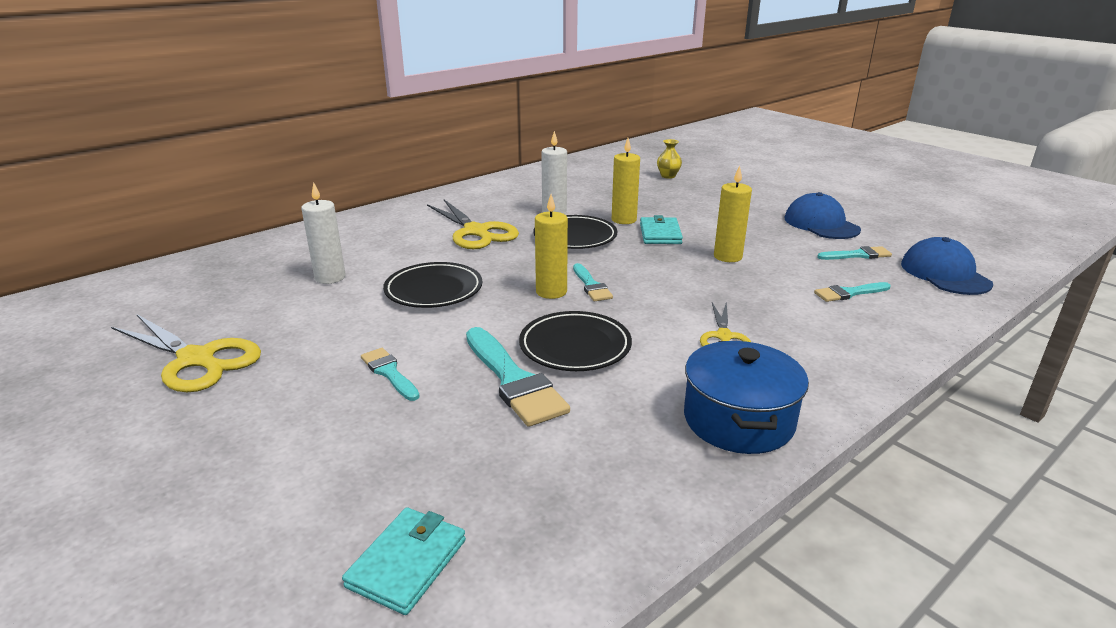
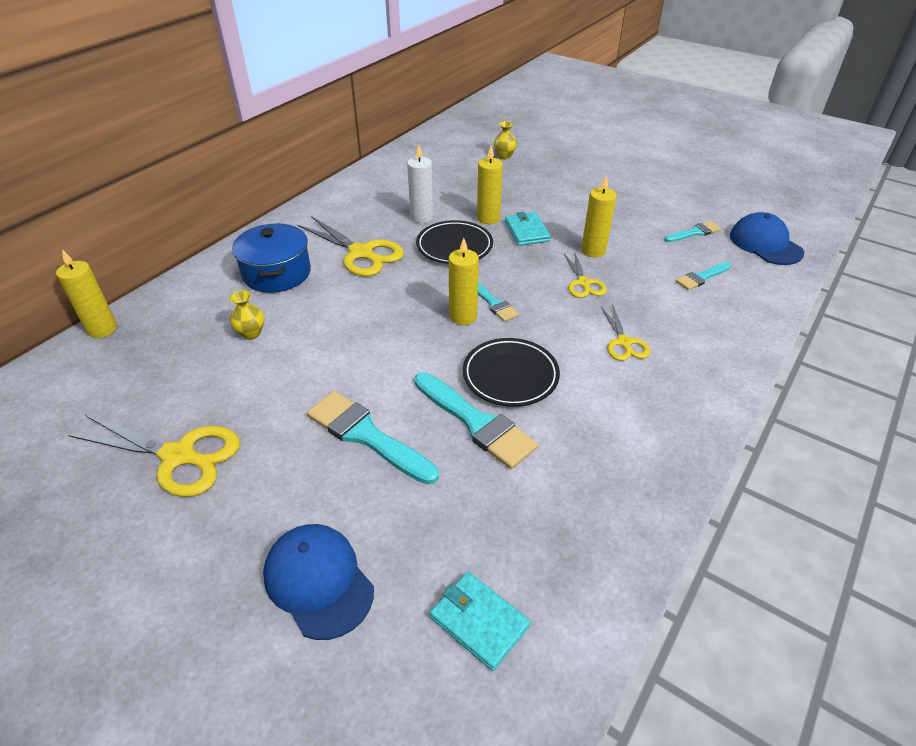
camera: 15 degrees left, 15 degrees up
(199, 257) = (102, 329): none -> yellow candle
(330, 277) = (251, 333): white candle -> yellow vase
(389, 372) = (366, 435): turquoise brush -> turquoise brush, size x1.79
(407, 563) = (479, 621): turquoise wallet -> turquoise wallet turned 60 degrees counterclockwise
(434, 290) = (357, 332): black plate -> none
(702, 281) = (583, 283): none -> yellow scissors
(738, 420) = (666, 427): blue pot -> blue pot (277, 273)
(821, 224) = (654, 200): blue cap -> blue cap (318, 581)

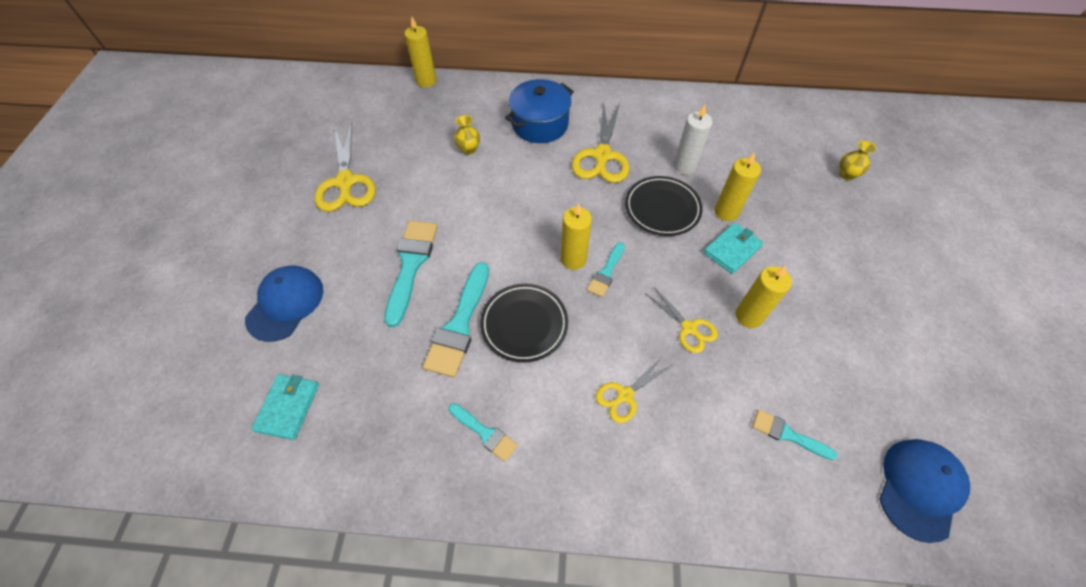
camera: 60 degrees right, 15 degrees up
(583, 283) = (688, 328): yellow scissors -> yellow scissors turned 90 degrees counterclockwise
(694, 233) = (870, 401): turquoise brush -> turquoise brush (485, 433)

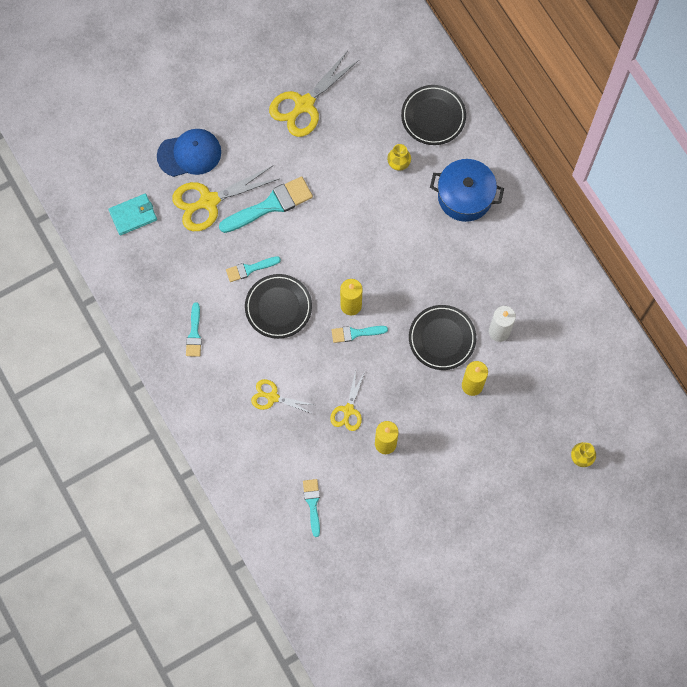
camera: 55 degrees right, 15 degrees up
(426, 81) = (448, 74): yellow candle -> none
(451, 107) = (433, 117): none -> black plate
(459, 325) = (250, 269): turquoise brush -> turquoise brush, size x0.56
(602, 155) = (465, 264): yellow scissors -> yellow scissors (209, 201)
(732, 250) = (437, 406): turquoise wallet -> none
(919, 488) = (328, 591): blue cap -> none

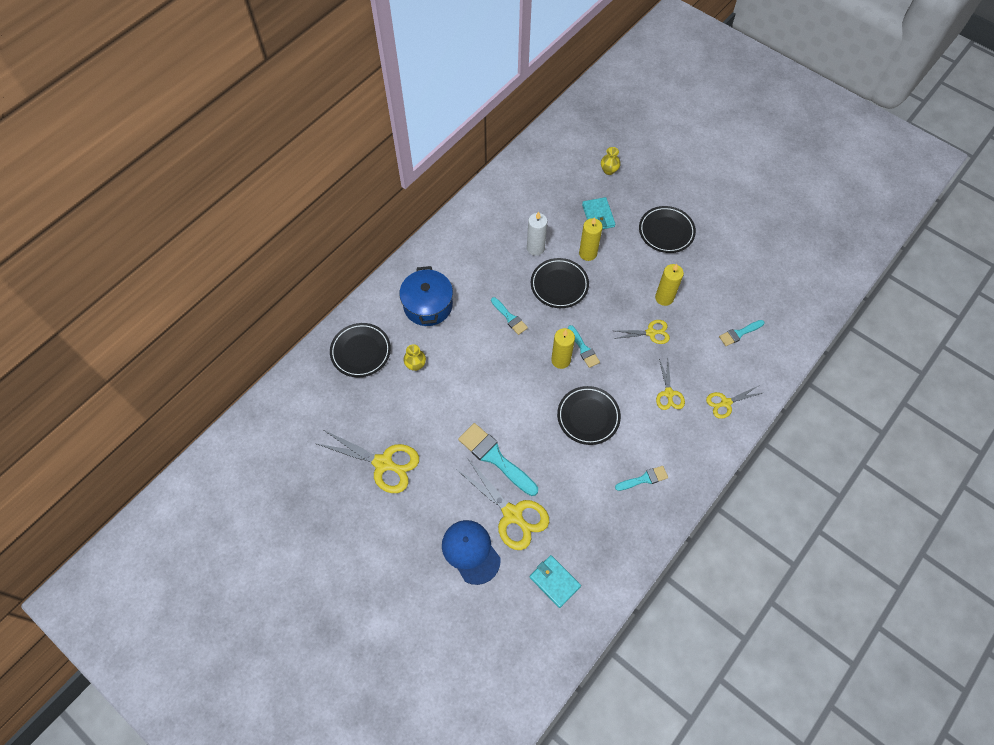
camera: 110 degrees left, 10 degrees down
(240, 450) = (726, 403): none -> yellow scissors
(250, 269) = (563, 453): turquoise brush -> turquoise brush (510, 317)
(471, 485) = (666, 231): none -> black plate
(519, 417) = (598, 216): none -> turquoise wallet

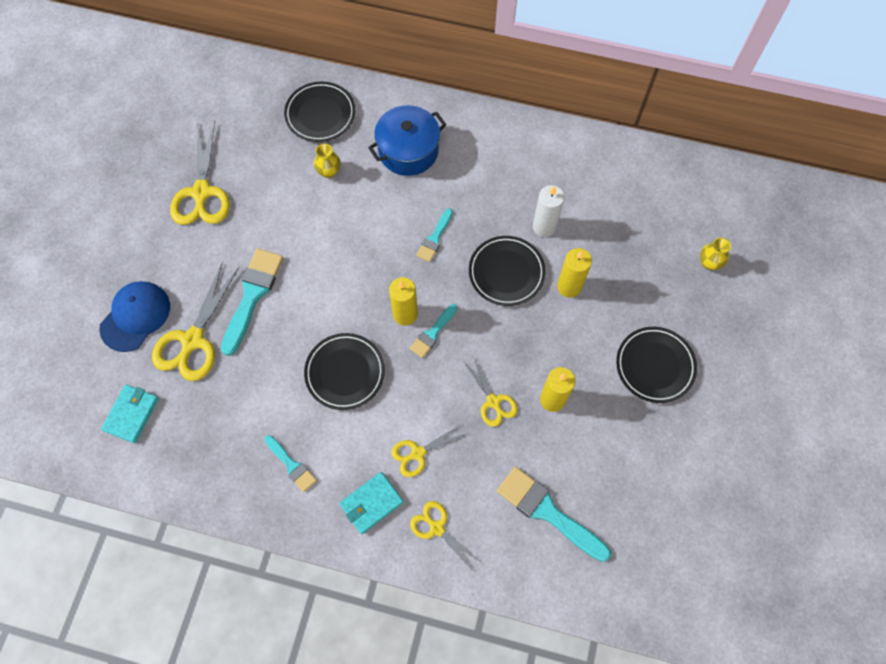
camera: 65 degrees right, 5 degrees up
(598, 216) = (631, 277): turquoise wallet -> turquoise wallet (371, 503)
(739, 333) = (547, 511): turquoise brush -> turquoise brush, size x1.79

